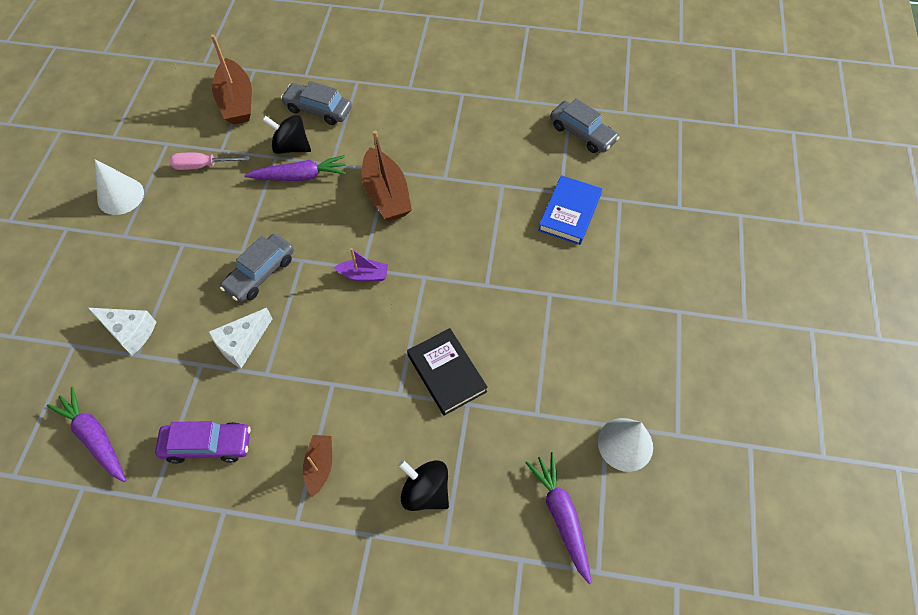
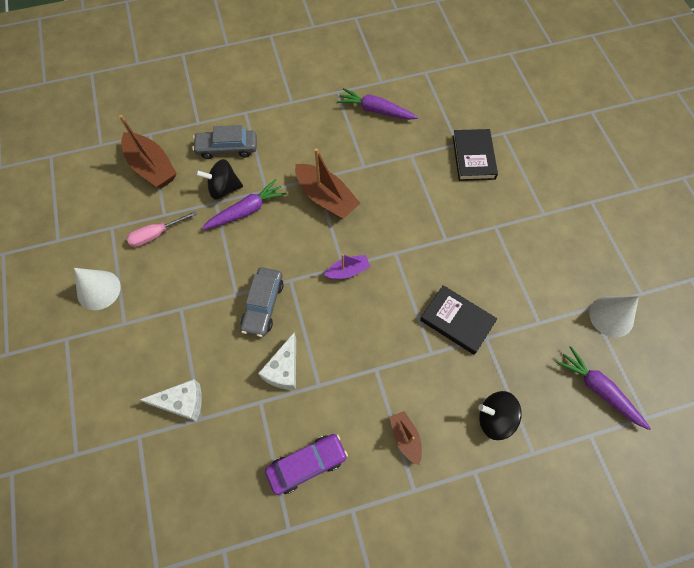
camera: 25 degrees left, 5 degrees up
(95, 437) = (208, 504): purple carrot -> purple carrot (376, 110)
(569, 212) = (473, 157): blue book -> black book
(582, 133) = (447, 91): grey car -> none

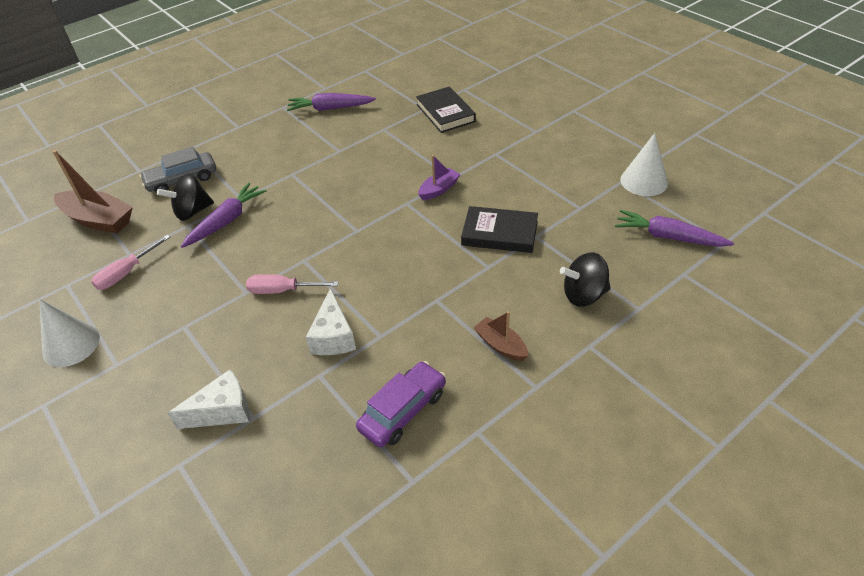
camera: 20 degrees left, 20 degrees down
(263, 305) = (282, 290): grey car -> pink screwdriver
(326, 198) = (311, 185): brown boat -> none
(348, 271) = (364, 232): purple boat -> purple boat (439, 189)

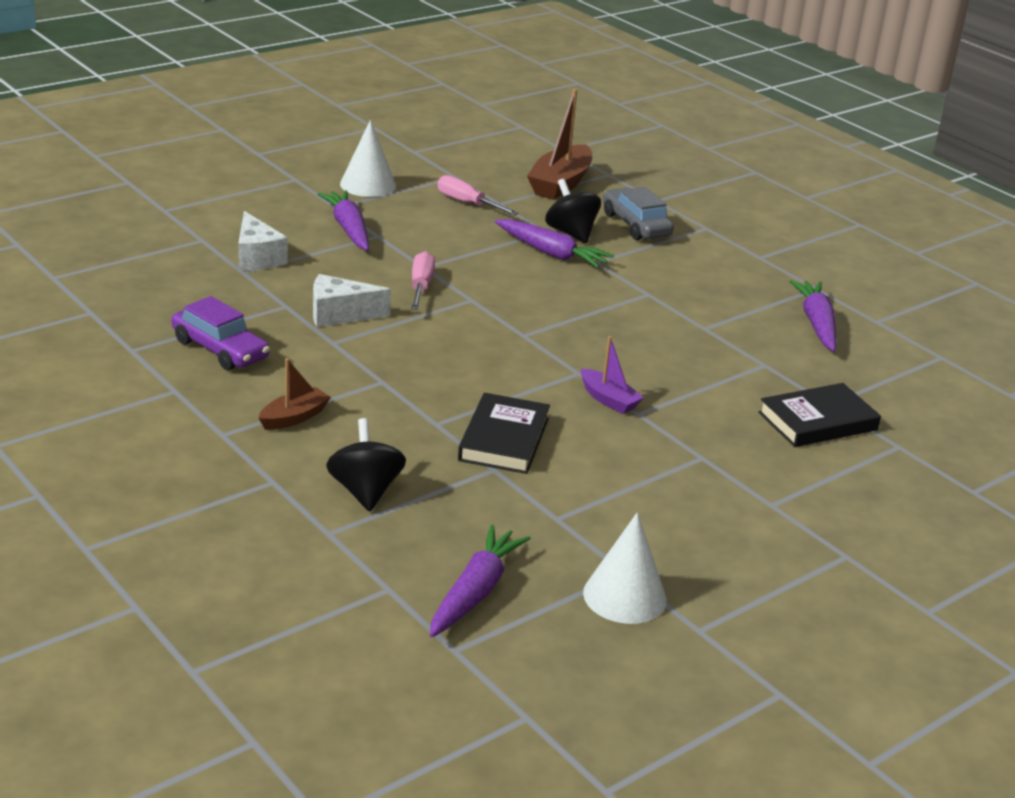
camera: 85 degrees right, 15 degrees down
(168, 348) = (348, 229): none -> purple carrot

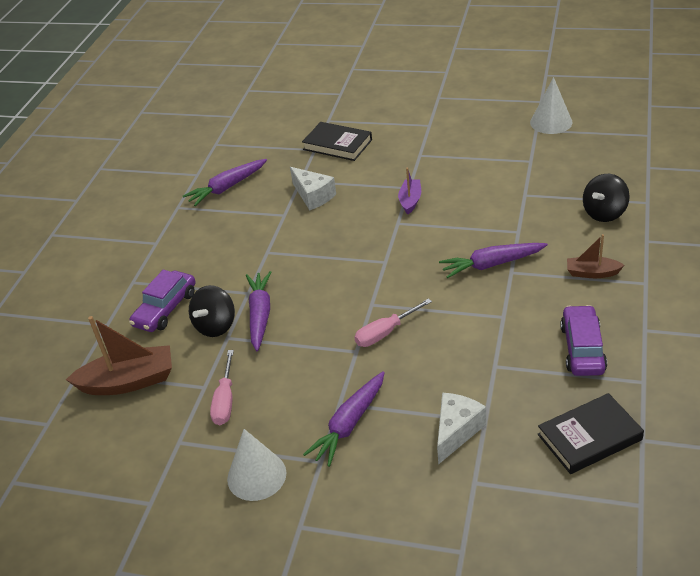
camera: 120 degrees left, 10 degrees up
(339, 314) = (470, 337): white cheese -> white cheese (313, 196)
(475, 592) = (611, 149): purple carrot -> purple carrot (492, 264)
(504, 439) = (497, 206): black book -> black book (589, 437)
(636, 225) = (165, 309): grey car -> purple car

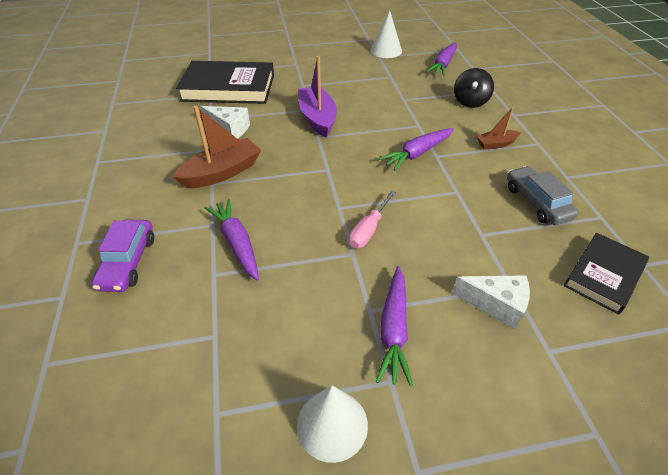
camera: 30 degrees left, 5 degrees up
(129, 381) = (118, 357): brown boat -> brown boat (222, 173)
(216, 326) = (194, 265): black spinning top -> none
(225, 401) = (247, 345): pink screwdriver -> none
(227, 187) = (142, 136): purple carrot -> purple carrot (443, 64)
(337, 145) = (228, 88): black book -> black book, size x1.66
(410, 201) = (317, 118): purple boat -> purple boat, size x1.79
(456, 431) = (496, 304): white cheese -> white cheese turned 105 degrees clockwise
(582, 348) = (537, 202): purple car -> grey car

